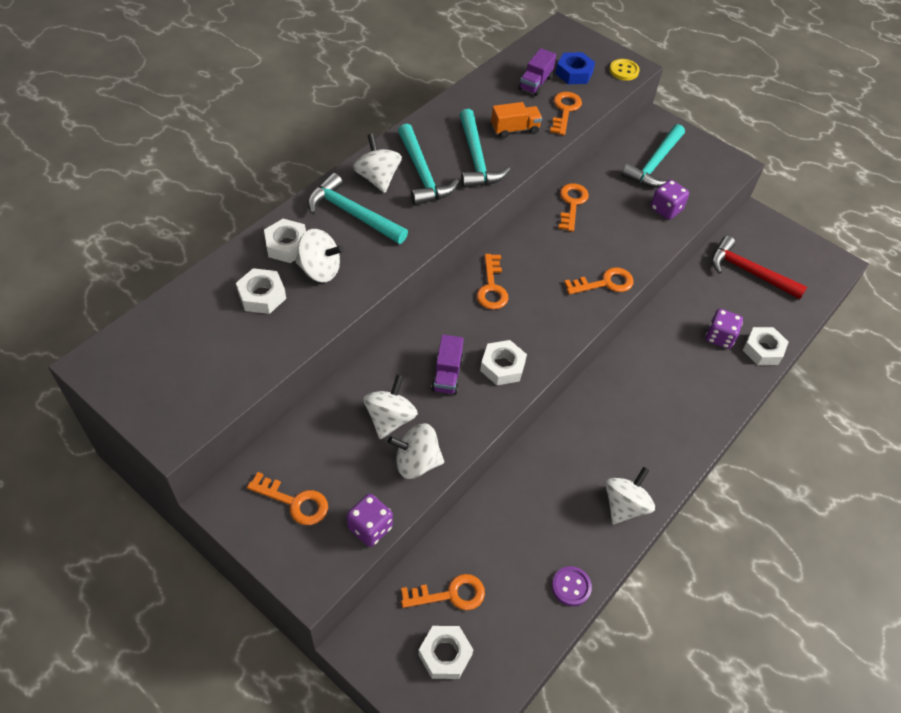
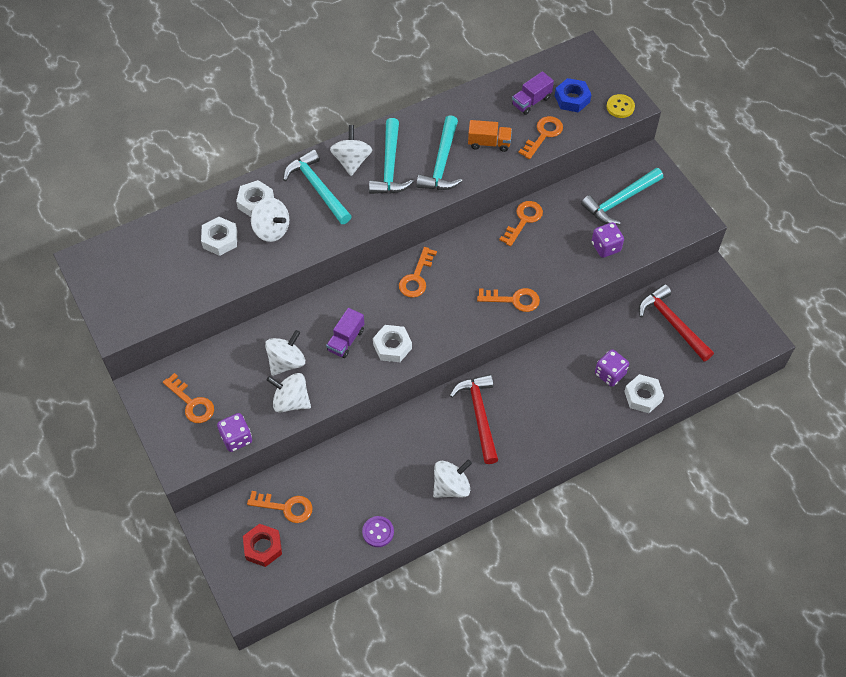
camera: 25 degrees right, 5 degrees up
(445, 654) = (263, 547): white nut -> red nut
(613, 418) = (479, 415): none -> red hammer

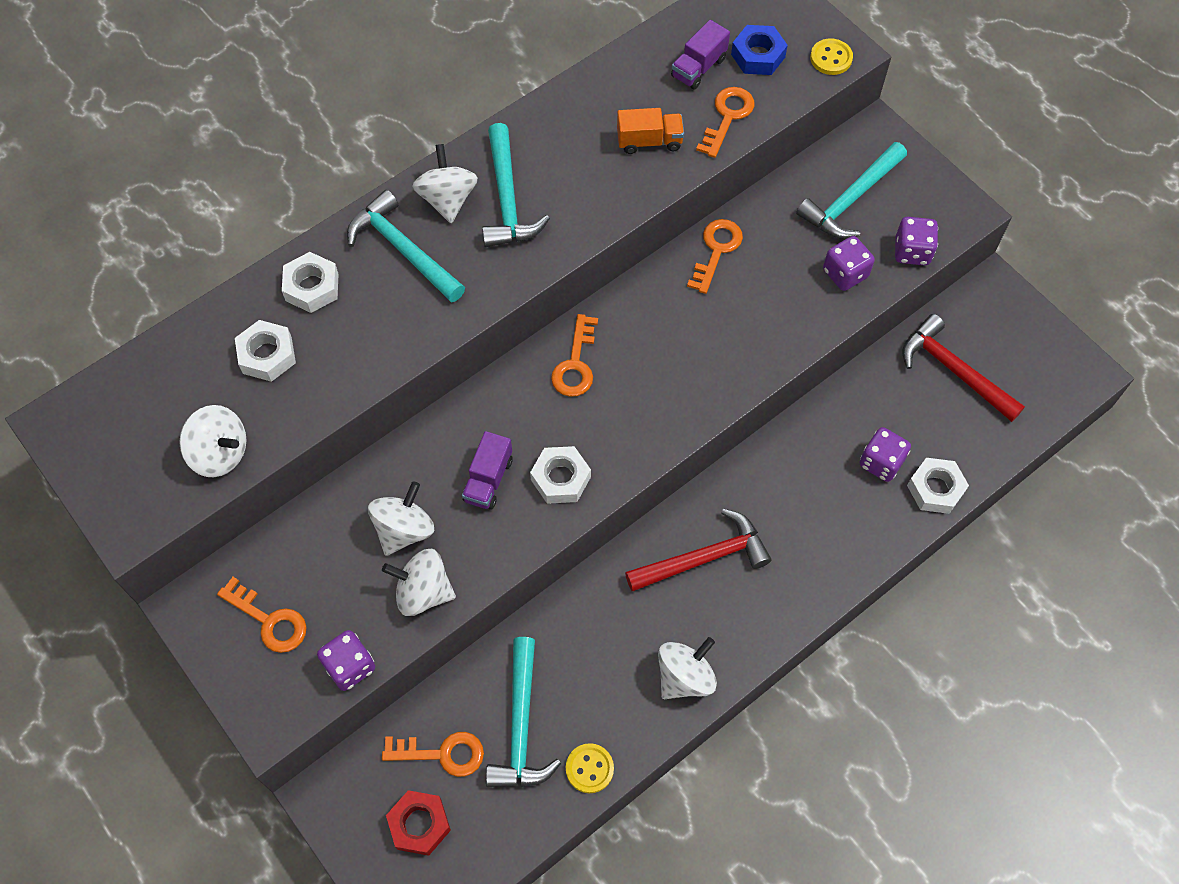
camera: 10 degrees left, 5 degrees up
(271, 230) = (345, 327): white spinning top -> white spinning top (220, 453)
(378, 532) = (589, 768): purple button -> yellow button
(442, 163) = (585, 183): turquoise hammer -> turquoise hammer (521, 726)
(479, 415) = (704, 558): red hammer -> red hammer turned 90 degrees clockwise
(513, 300) = (727, 376): orange key -> none
(653, 239) = (912, 251): none -> purple dice

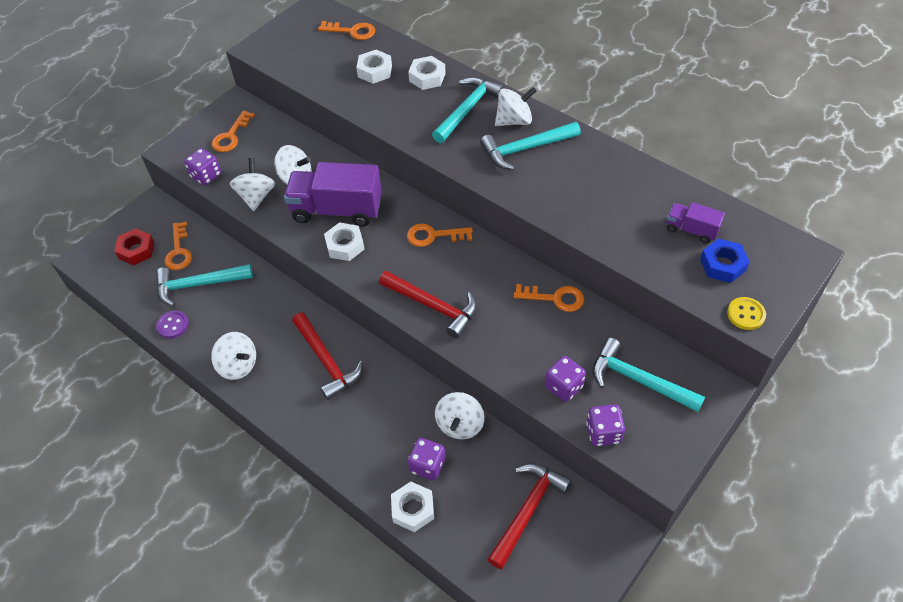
camera: 80 degrees right, 10 degrees down
(220, 453) = (306, 69): white spinning top -> white spinning top (460, 424)
(488, 480) = (337, 210): purple truck -> purple truck, size x1.97
(589, 768) = (173, 325): yellow button -> purple button
(649, 141) = (607, 214): orange truck -> none
(695, 387) = (433, 306): none -> red hammer
(727, 117) = (651, 256): orange key -> orange key (352, 31)

